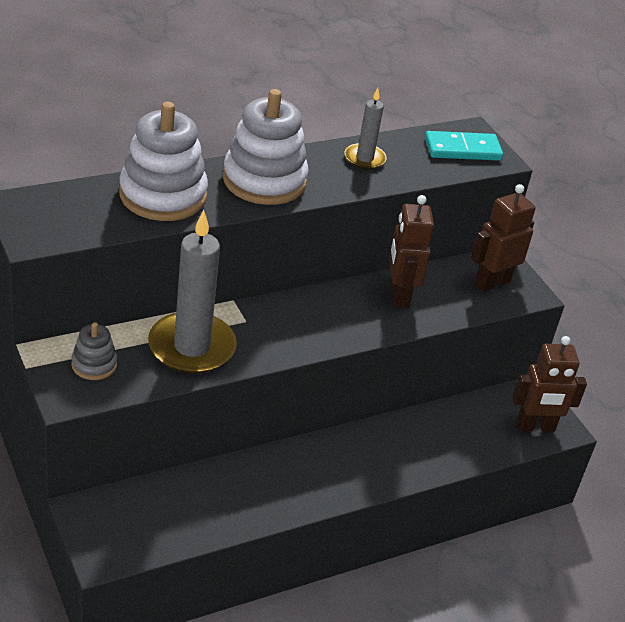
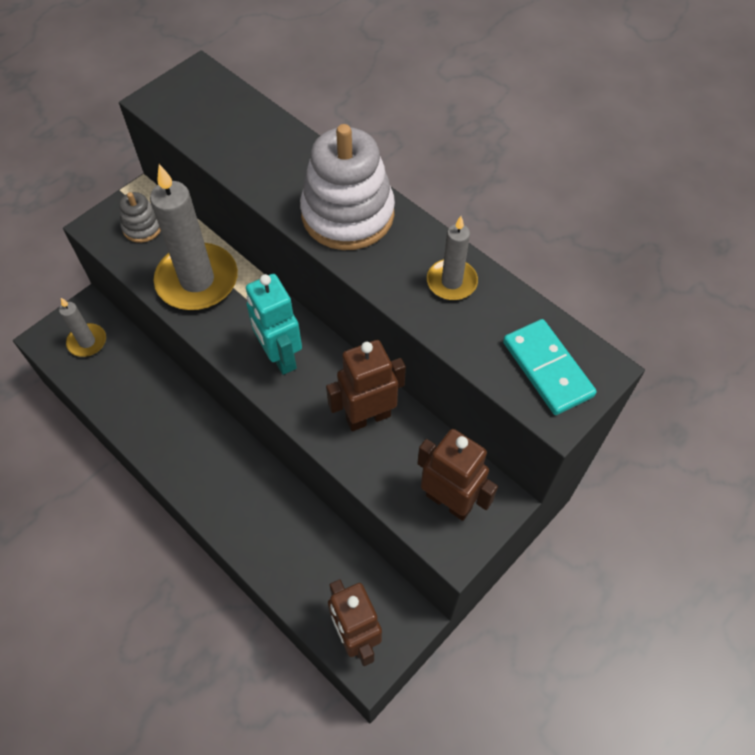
camera: 75 degrees right, 20 degrees up
(131, 521) = (87, 342): none -> grey candle
(163, 195) = (271, 153): white stacking toy -> none
(312, 323) = (280, 357): none -> turquoise robot

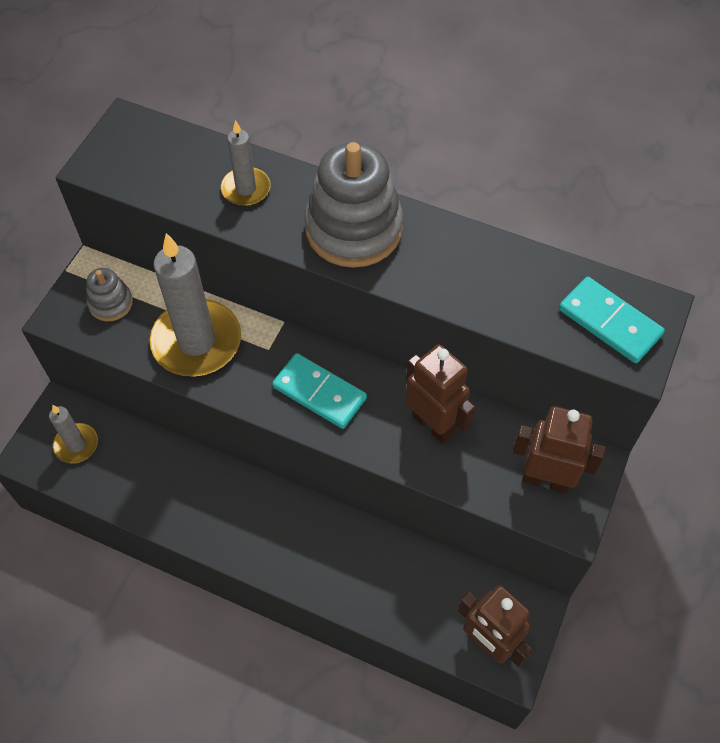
camera: 20 degrees left, 0 degrees up
(280, 357) = (319, 393): turquoise robot -> turquoise domino
(348, 214) = (353, 229): white stacking toy -> grey stacking toy
(368, 417) = (433, 424): brown robot -> brown robot turned 90 degrees clockwise
(451, 282) = (485, 266): grey candle -> grey candle (246, 189)

